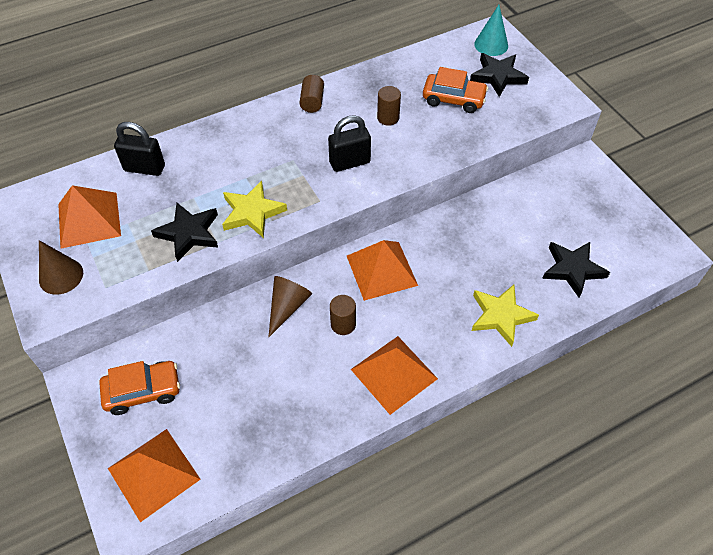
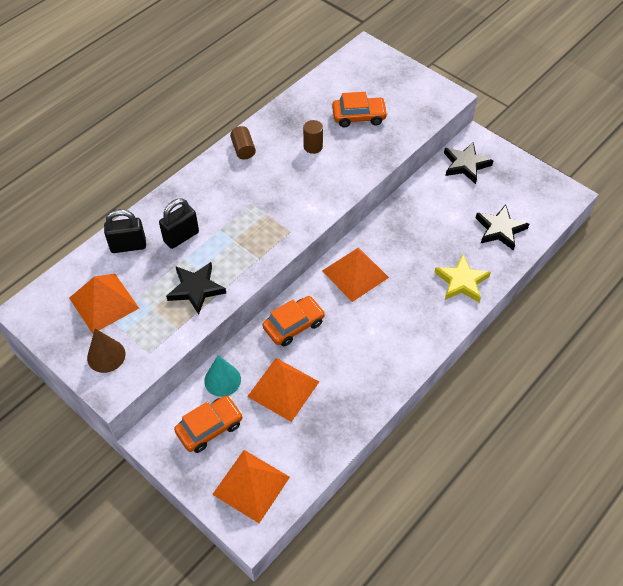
camera: 20 degrees left, 0 degrees up
(252, 212) = (240, 257): yellow star -> none
(287, 306) = (294, 325): brown cone -> orange car
(343, 324) = (344, 325): brown cylinder -> none
(349, 162) = (299, 193): black padlock -> black padlock (181, 237)
(394, 374) = (401, 350): orange pyramid -> orange pyramid (283, 389)
(491, 45) = (368, 61): turquoise cone -> turquoise cone (222, 380)
(498, 76) = (386, 88): black star -> black star (465, 165)

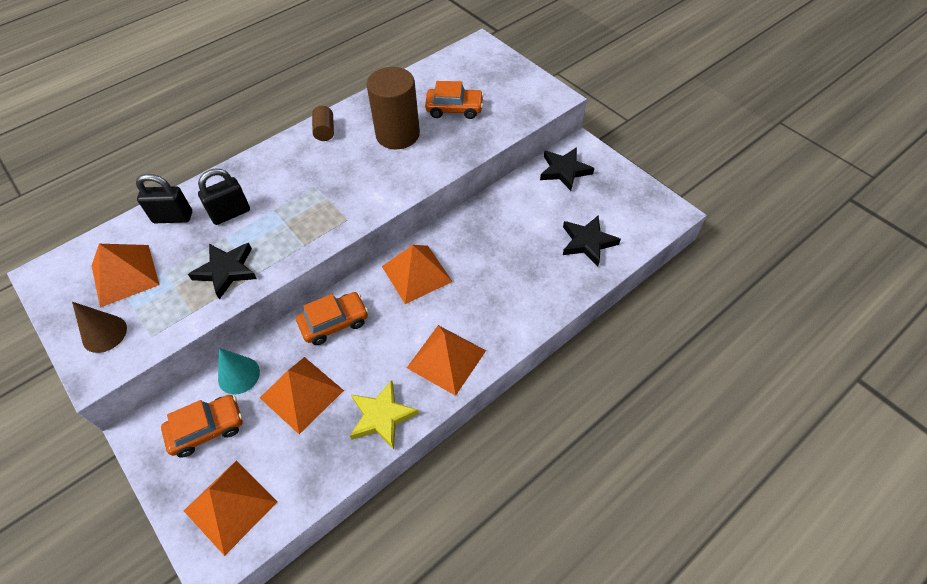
camera: 10 degrees right, 0 degrees up
(313, 146) = (397, 134): brown cylinder -> brown cylinder, size x2.14
(401, 345) = (446, 359): none -> orange pyramid
(461, 281) = (532, 295): yellow star -> yellow star (382, 416)

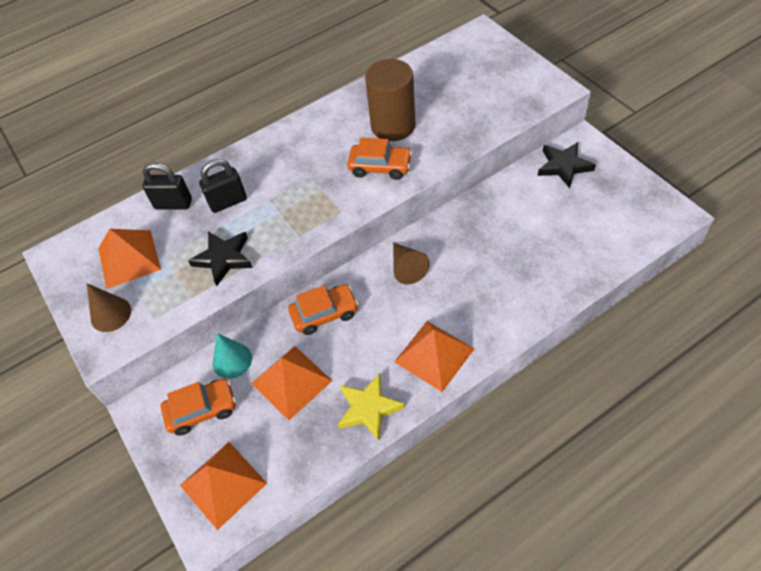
camera: 10 degrees right, 0 degrees up
(325, 131) = (320, 121): brown cylinder -> none
(416, 274) = (407, 268): orange pyramid -> brown cone
(454, 109) = (451, 100): orange car -> orange car (380, 167)
(587, 242) = (584, 242): black star -> none

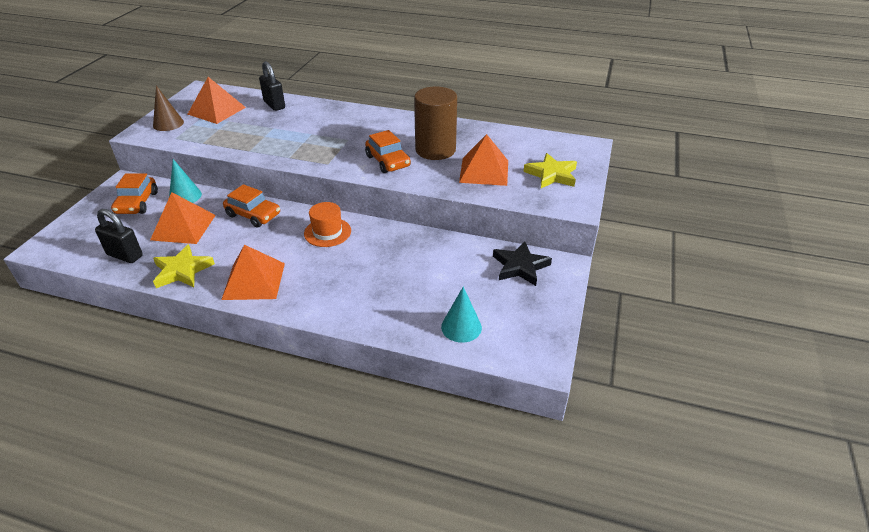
camera: 45 degrees right, 15 degrees down
(202, 410) = (137, 203): orange car -> orange car turned 60 degrees clockwise
(223, 258) = (244, 139): black star -> none
(223, 484) = (83, 237): orange pyramid -> orange pyramid (484, 171)
(228, 202) = (294, 121): black padlock -> black padlock (125, 255)
(407, 268) = (327, 232): brown cone -> orange hat
(502, 77) = (551, 174): none -> yellow star
(606, 240) = (461, 327): none -> turquoise cone

